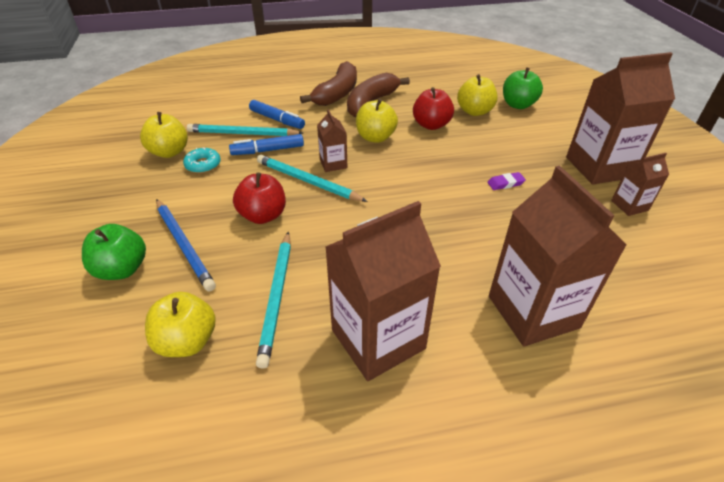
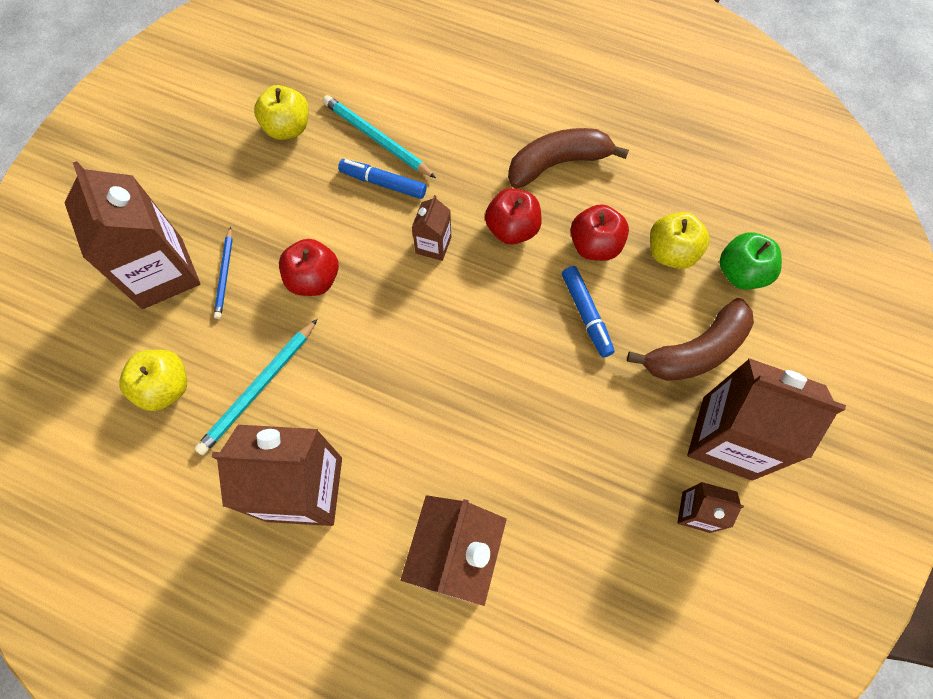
camera: 35 degrees right, 25 degrees up
(122, 269) = (162, 273): green apple -> brown carton
(184, 245) = (225, 275): blue pencil -> blue pencil, size x0.63
(203, 165) = (307, 168): turquoise donut -> none
(277, 120) = (428, 134): blue marker -> blue marker (586, 314)
(307, 181) = (388, 256): turquoise pencil -> none
(337, 93) = (532, 122): brown banana -> brown banana (696, 351)
(375, 137) = (512, 229): yellow apple -> red apple
(505, 183) = (589, 390): purple eraser -> none

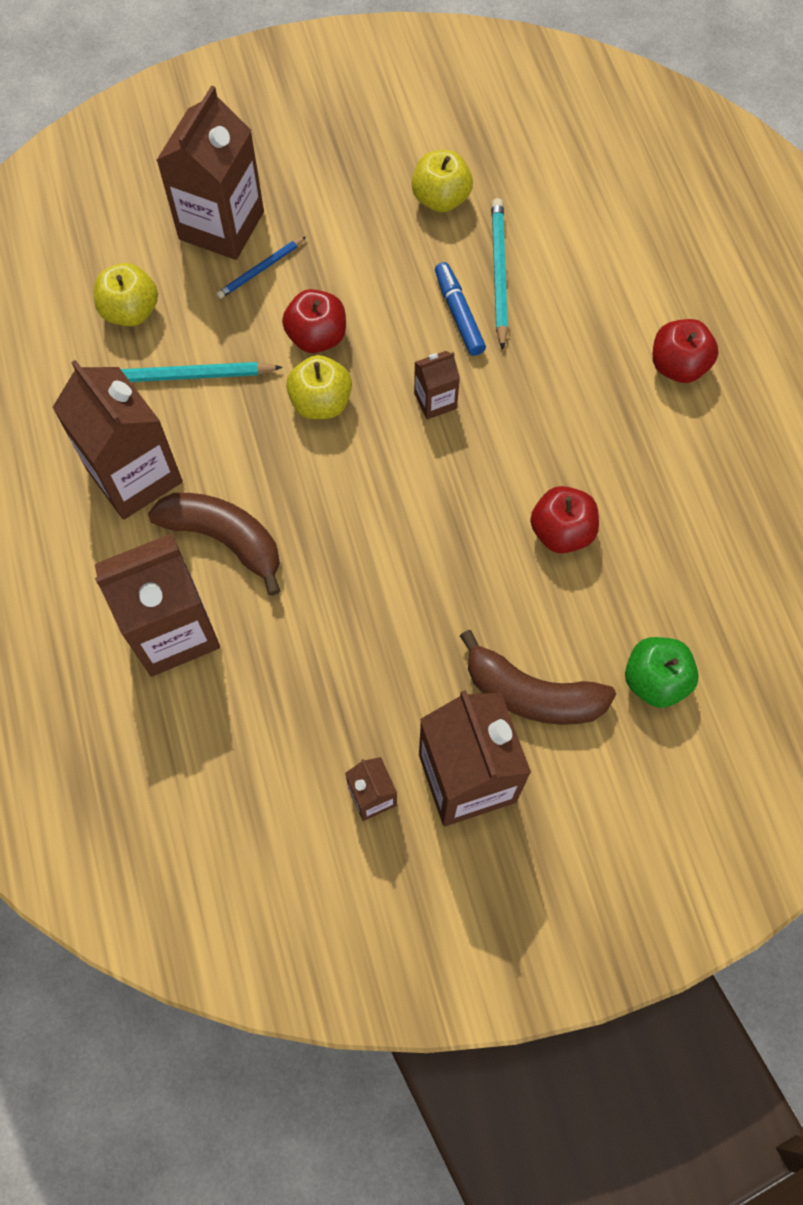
camera: 50 degrees right, 0 degrees up
(512, 229) = (512, 451): red apple -> red apple (678, 365)
(557, 163) = (620, 437): brown banana -> brown banana (224, 539)
(586, 314) = (482, 574): blue marker -> none
(671, 252) = (618, 603): yellow apple -> yellow apple (321, 402)

